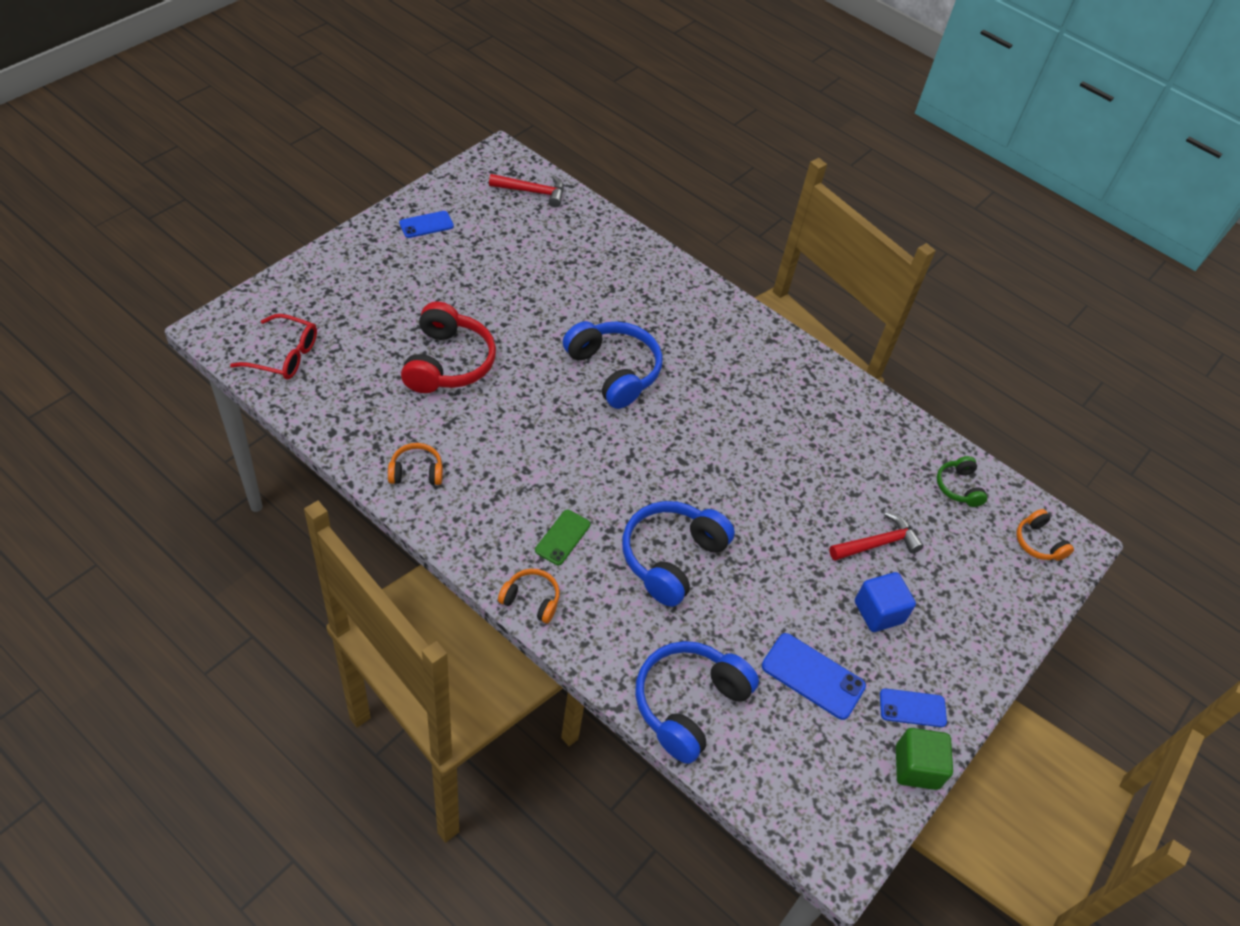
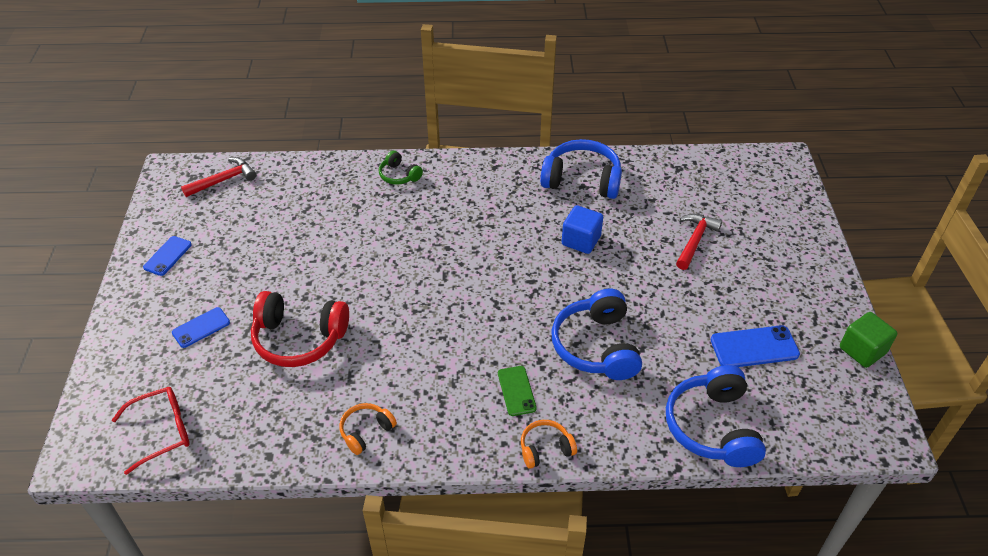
camera: 35 degrees left, 5 degrees down
(448, 362) = (299, 339): red headphones -> red headphones turned 135 degrees clockwise
(614, 371) = (421, 258): blue headphones -> blue headphones (582, 180)
(878, 612) = (741, 279): blue cube -> blue cube (581, 240)
(912, 708) = (821, 319): blue phone -> blue phone (201, 327)
(958, 487) = (696, 175): green headphones -> green headphones (399, 175)
(1038, 543) = (769, 174): orange headphones -> none

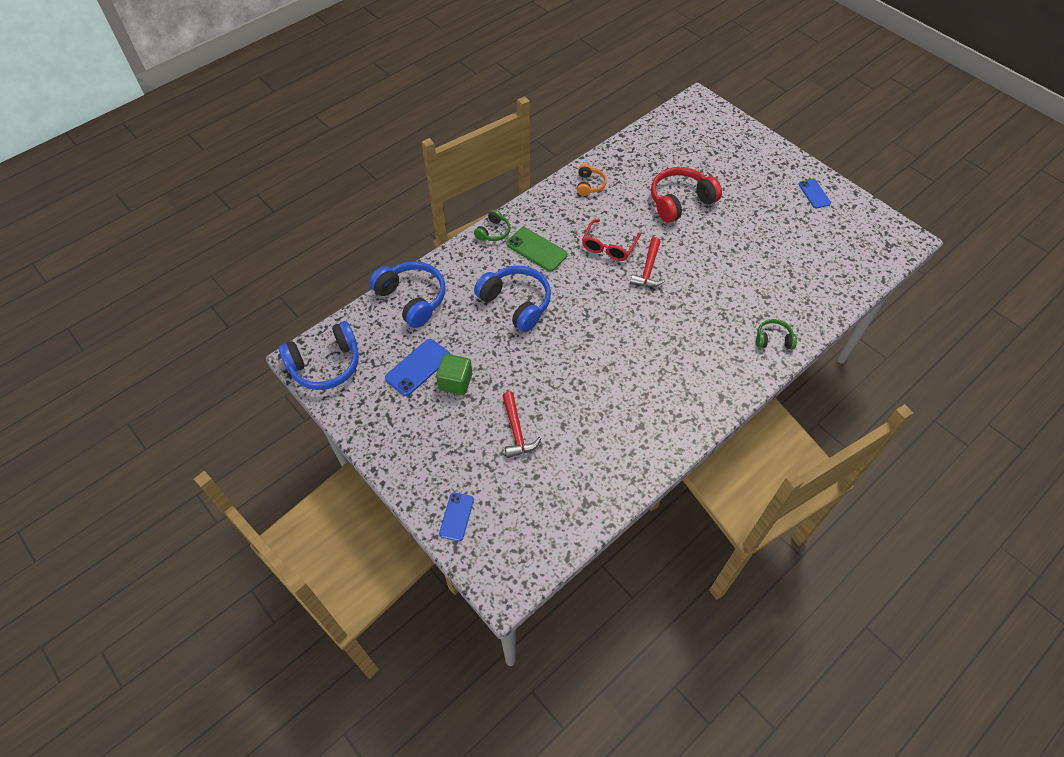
camera: 140 degrees right, 10 degrees up
(162, 431) = (680, 128): red glasses -> red glasses (608, 246)
(201, 327) = (735, 174): blue phone -> blue phone (456, 516)
(224, 180) = (868, 256): red hammer -> red hammer (648, 269)
(516, 391) = (536, 249): green phone -> green phone, size x1.51
(545, 448) = (493, 232): orange headphones -> green headphones
(581, 240) = (595, 373): blue cube -> none
(582, 180) = (647, 432): blue headphones -> blue headphones (326, 365)
(862, 350) = (344, 413): green cube -> green cube (455, 382)

